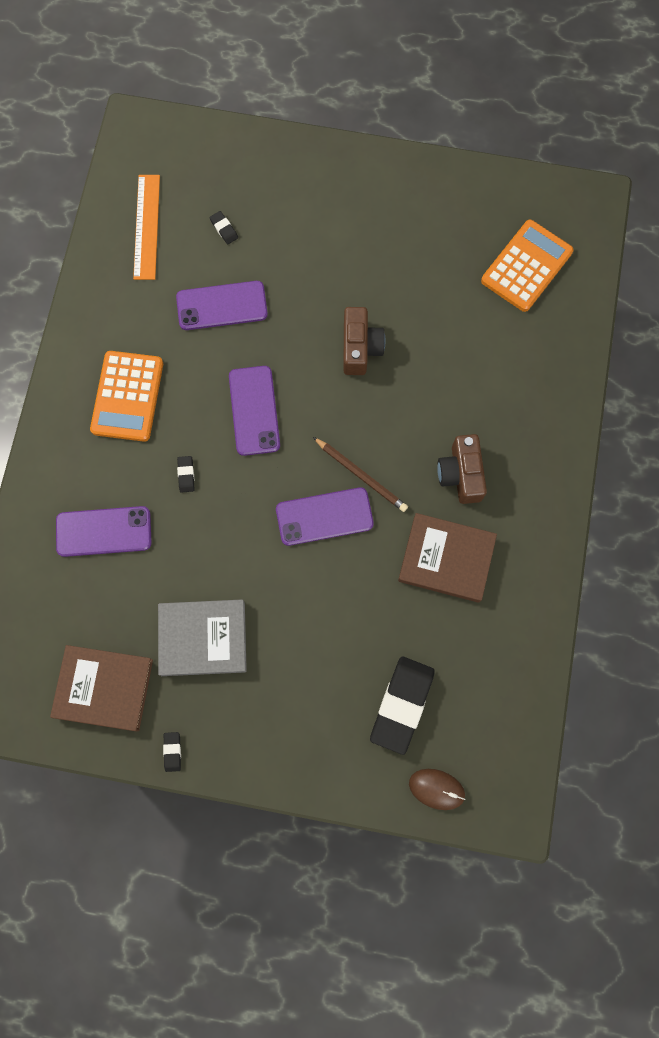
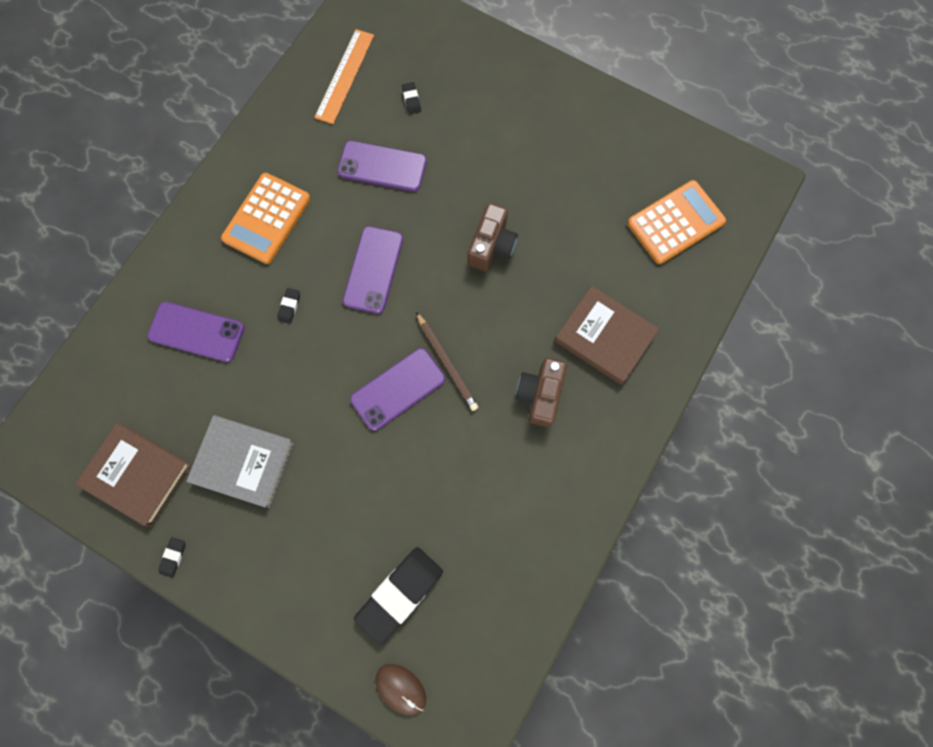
camera: 20 degrees right, 0 degrees up
(324, 517) = (398, 389): purple phone -> purple phone turned 45 degrees counterclockwise
(446, 559) = (495, 470): brown book -> brown book (604, 337)

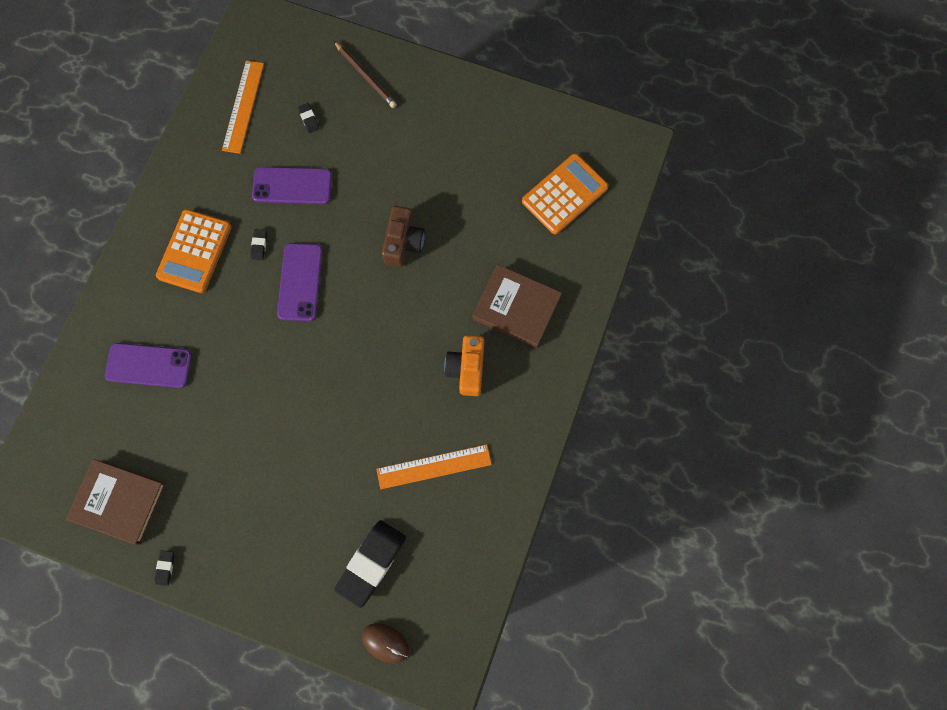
camera: 10 degrees left, 0 degrees up
(243, 461) = (213, 473): grey book -> none
(289, 306) = (229, 328): black eraser -> black eraser (259, 245)
(398, 389) = (340, 385): purple phone -> none
(447, 363) = (380, 355): brown pencil -> brown pencil (366, 76)
(486, 497) = (434, 466): none -> orange ruler
(540, 394) = (467, 368): brown camera -> orange camera

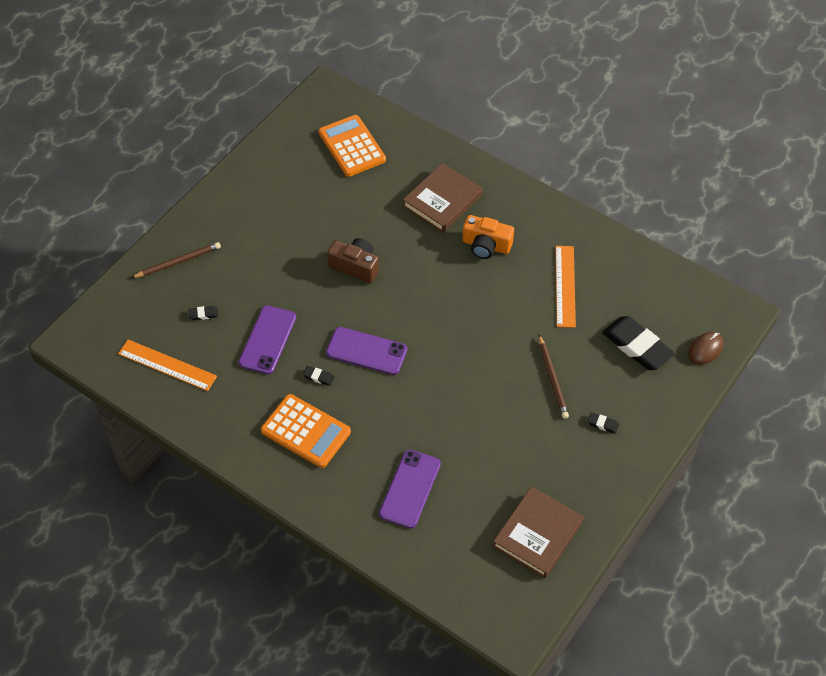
camera: 75 degrees left, 20 degrees down
(165, 567) = (608, 505): black eraser -> black eraser (602, 424)
(308, 478) = (552, 379): none -> brown pencil

